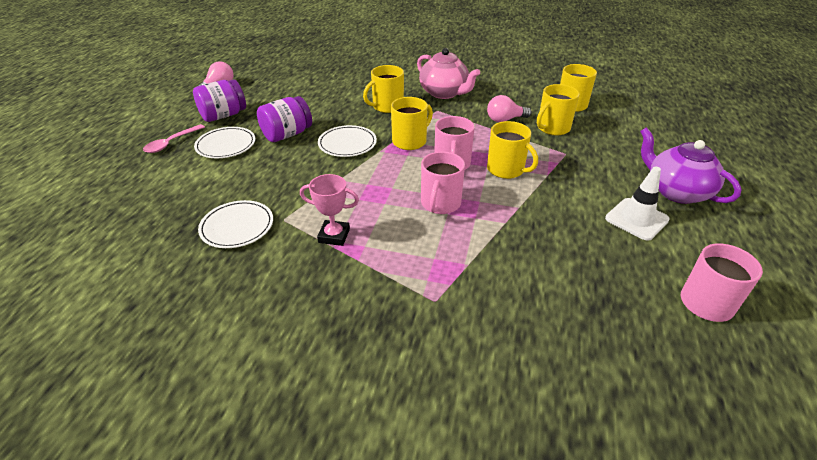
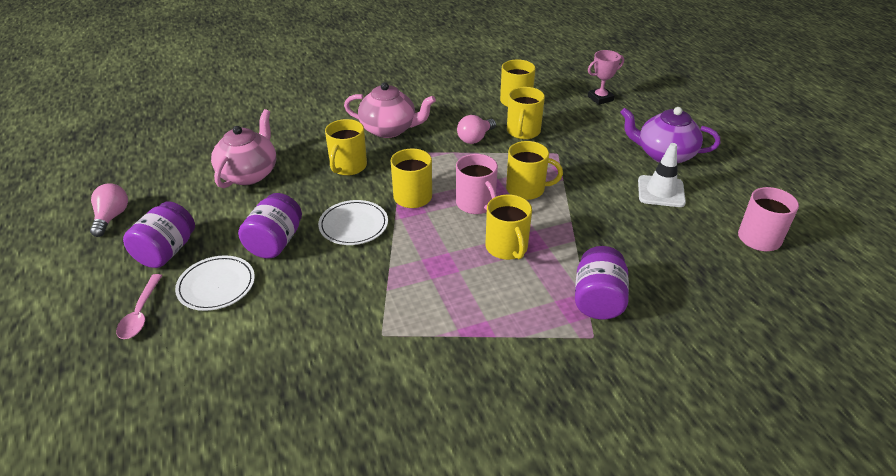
camera: 35 degrees left, 0 degrees up
(237, 226) = (343, 366): white plate -> none
(320, 89) = (249, 174): none -> pink teapot
(334, 236) = (449, 325): pink trophy -> pink trophy (600, 98)
(440, 203) = (507, 248): pink mug -> yellow mug
(472, 275) = (598, 300): none -> purple jar

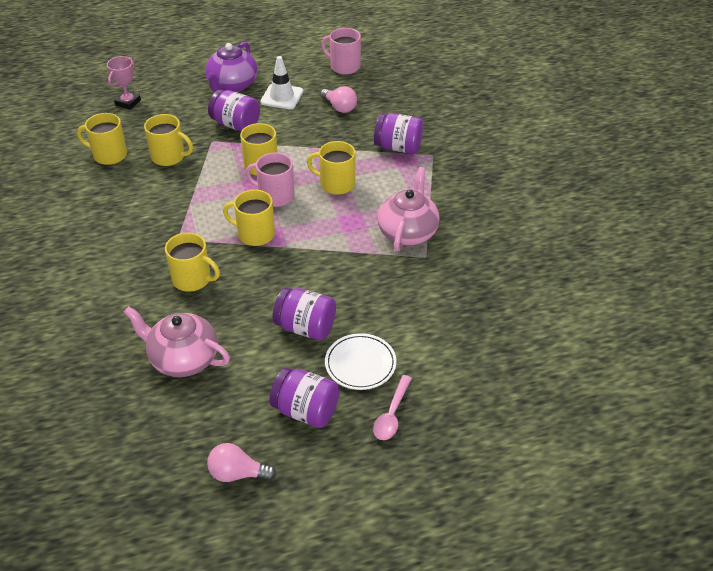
camera: 85 degrees left, 5 degrees up
(140, 313) = (392, 414): pink spoon -> pink spoon turned 105 degrees clockwise
(353, 225) = (290, 274): white plate -> none
(389, 129) = (131, 248): pink teapot -> pink teapot (408, 232)
(475, 138) = (170, 188): pink light bulb -> pink light bulb (339, 107)
(476, 204) = (275, 196): pink mug -> pink mug turned 135 degrees counterclockwise
(507, 248) = (336, 184): yellow mug -> yellow mug turned 150 degrees counterclockwise
(592, 165) = (236, 124): none -> purple jar
(600, 98) = (128, 103): pink trophy -> pink trophy turned 45 degrees clockwise

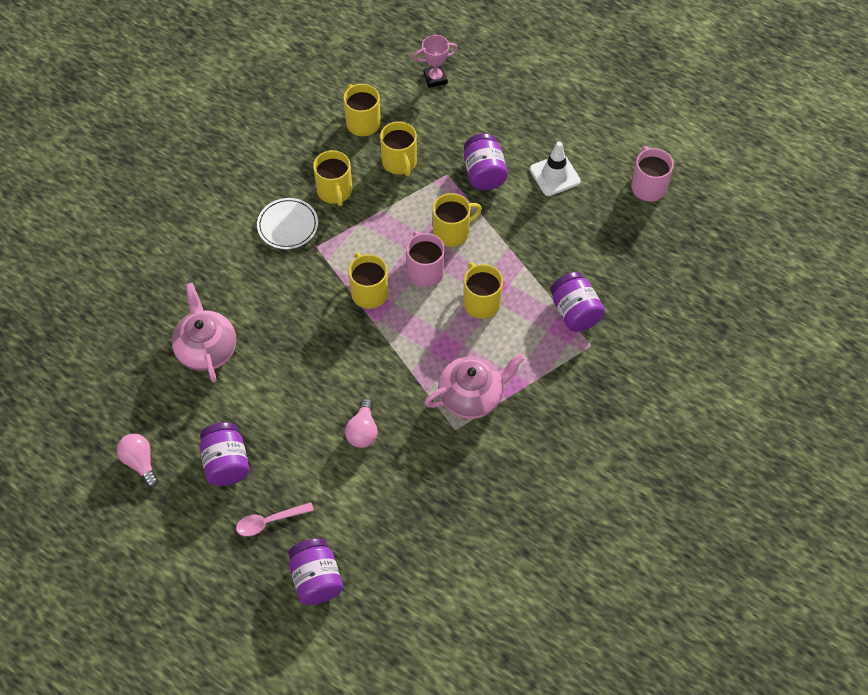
camera: 50 degrees right, 15 degrees up
(192, 279) = (285, 291): yellow mug -> yellow mug (334, 191)
(232, 85) = (533, 128): purple teapot -> none
(305, 327) = (303, 402): purple jar -> purple jar (316, 579)
(339, 107) = (585, 228): pink light bulb -> pink light bulb (363, 431)
(360, 364) = (299, 466): white plate -> white plate (288, 225)

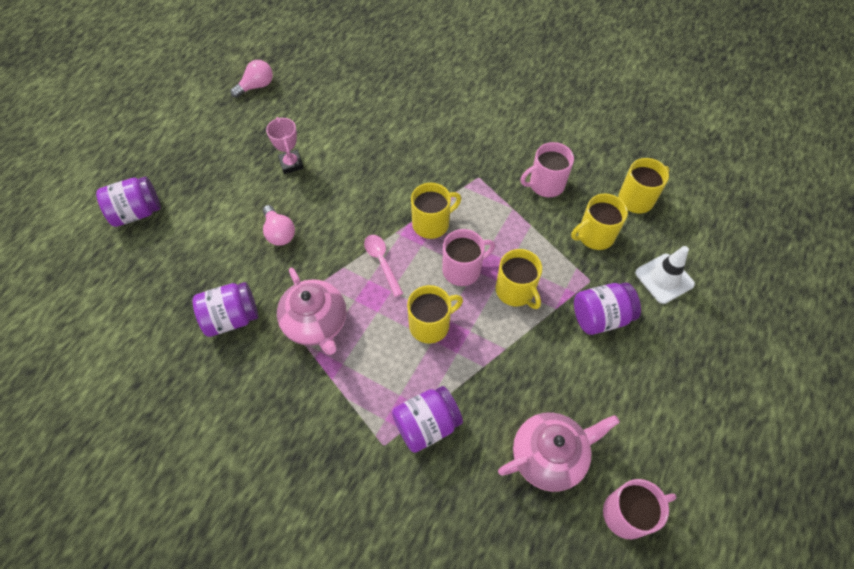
camera: 85 degrees right, 0 degrees up
(207, 349) = (362, 113): pink teapot -> pink teapot (549, 456)
(226, 463) = (252, 139): purple jar -> purple jar (231, 318)
(269, 521) = (195, 174): pink spoon -> pink spoon (382, 262)
(288, 225) = (498, 153): white plate -> none
(334, 191) = (545, 184): yellow mug -> pink mug
(363, 431) = (279, 233): pink light bulb -> pink light bulb turned 120 degrees counterclockwise
(435, 78) = (718, 259): pink trophy -> pink trophy (291, 164)
(554, 175) = (616, 394): white traffic cone -> white traffic cone (664, 278)

